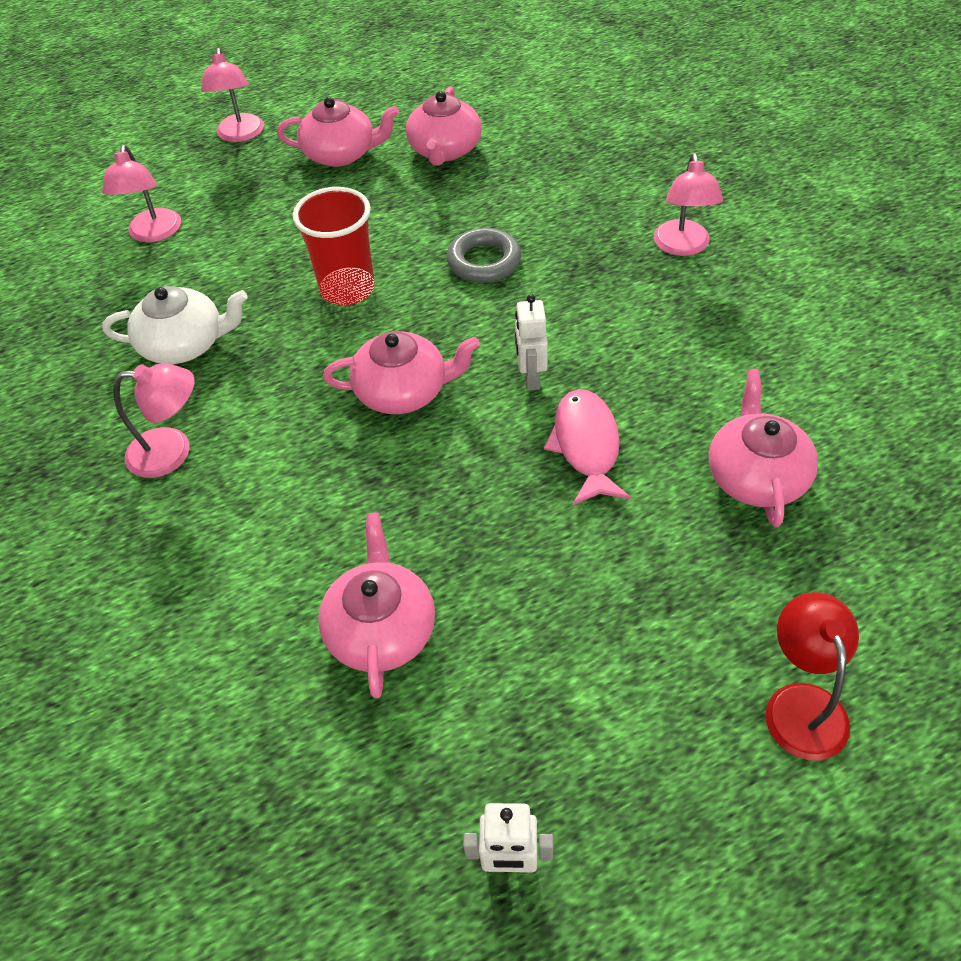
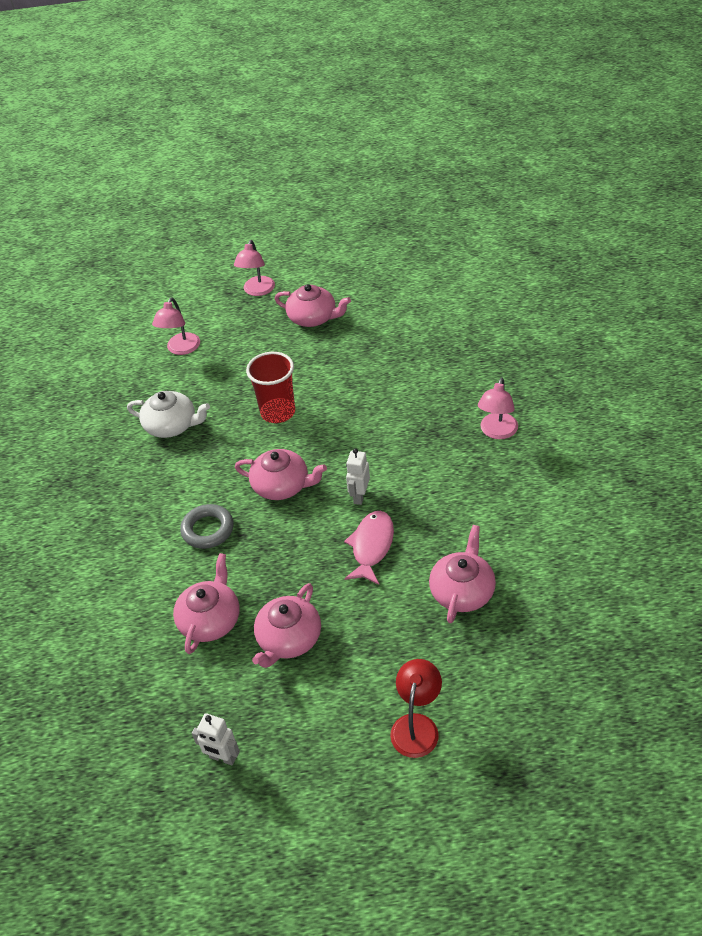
camera: 20 degrees right, 5 degrees down
(172, 451) = (141, 490): pink lamp -> none
(445, 150) = (379, 329): pink teapot -> pink teapot (288, 639)
(484, 261) = (367, 413): grey ring -> grey ring (208, 529)

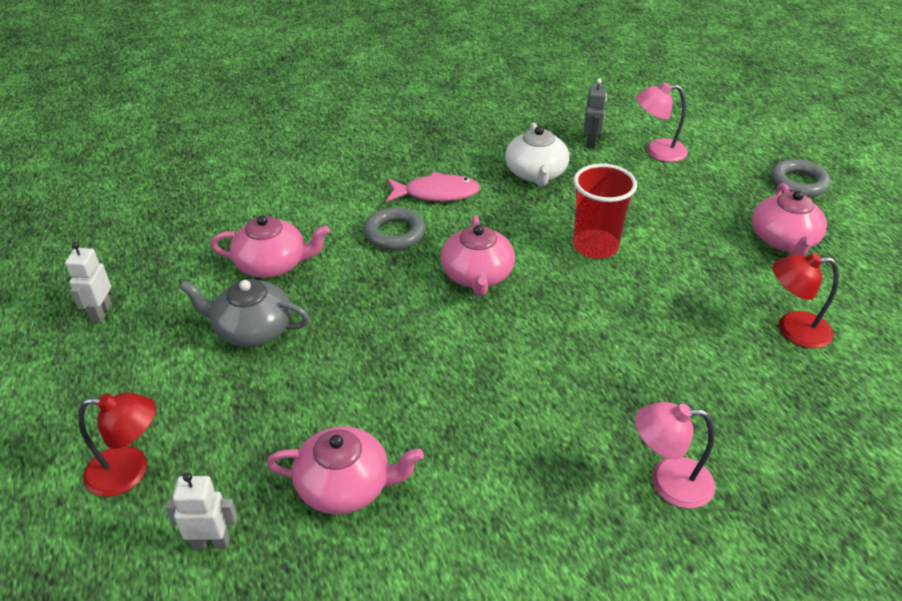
camera: 70 degrees right, 5 degrees down
(148, 383) = (591, 143): none -> grey robot
(257, 291) = (798, 183): pink lamp -> grey ring
(288, 639) = (252, 329): pink teapot -> grey teapot
(359, 496) = (483, 347): white robot -> white robot (211, 542)
(371, 546) = (403, 375): pink fish -> pink fish (437, 193)
(396, 342) = (793, 329): none -> red lamp

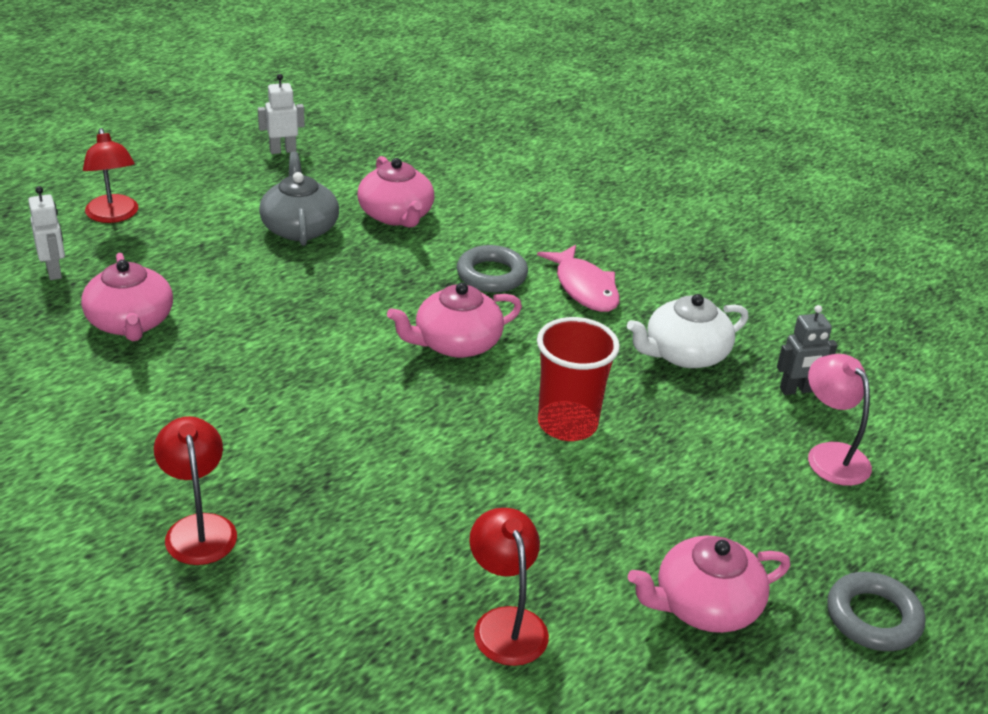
camera: 65 degrees right, 5 degrees down
(668, 481) = (199, 528): pink lamp -> red lamp

